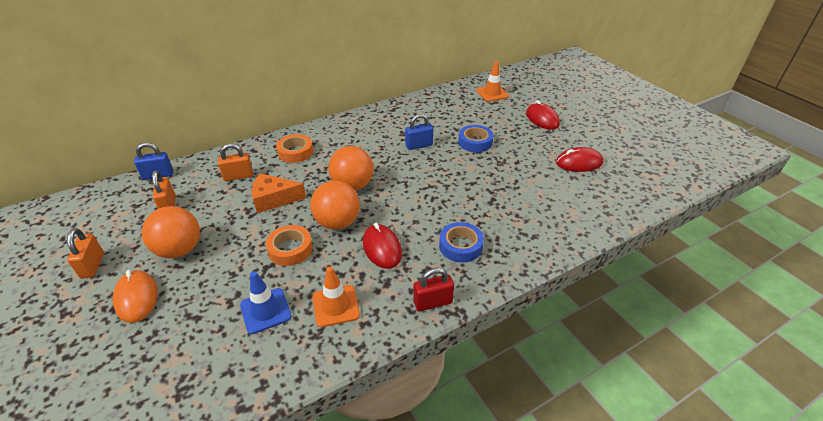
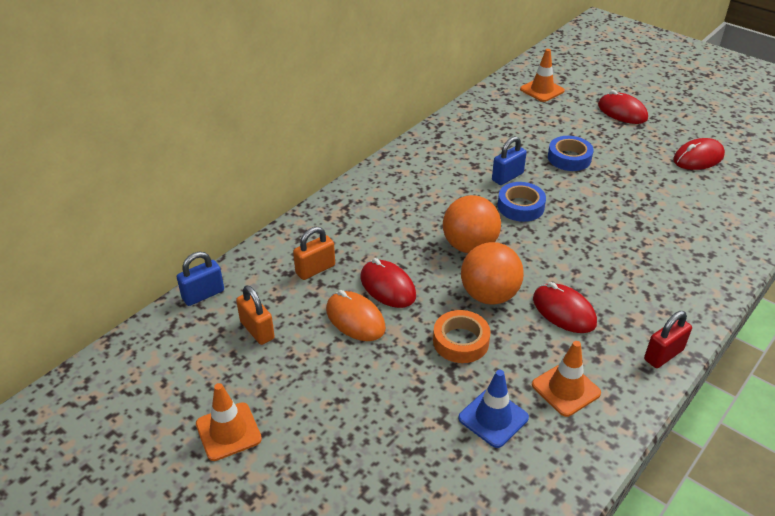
camera: 20 degrees left, 0 degrees up
(92, 265) = (228, 431): orange padlock -> orange traffic cone
(136, 298) = (325, 451): orange mouse -> orange mouse (355, 319)
(179, 250) = (325, 380): orange ball -> none
(274, 199) = (387, 287): orange cheese -> red mouse
(295, 152) = (362, 220): orange tape -> none
(460, 246) = (645, 285): blue tape -> blue tape (520, 206)

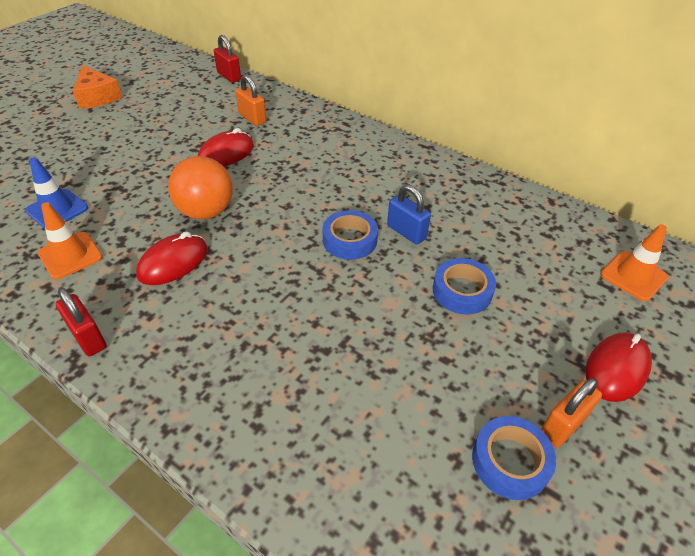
camera: 85 degrees right, 5 degrees up
(203, 295) = (229, 76): blue padlock -> red padlock
(228, 431) = (97, 97): orange traffic cone -> orange cheese
(257, 330) = (187, 99): orange padlock -> orange padlock (563, 425)
(355, 319) = (190, 139): orange mouse -> none
(461, 341) = (149, 193): orange tape -> none
(469, 246) = (280, 201): orange ball -> none
(698, 158) = (510, 461): red mouse -> blue tape

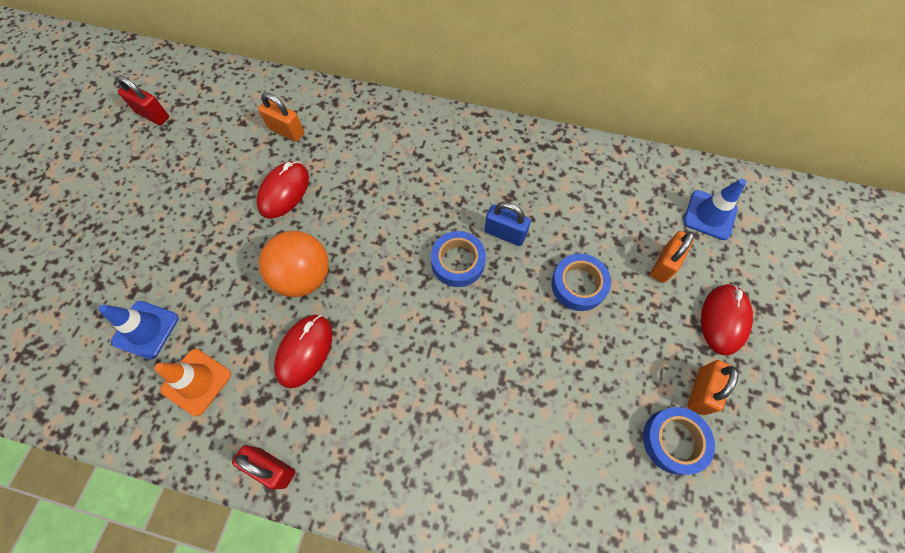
camera: 20 degrees left, 20 degrees up
(97, 97) = (91, 154): orange cheese -> none
(229, 76) = (228, 74): red padlock -> red padlock (152, 115)
(564, 301) = (664, 264): none -> orange padlock
(633, 276) = (710, 215): orange traffic cone -> blue traffic cone

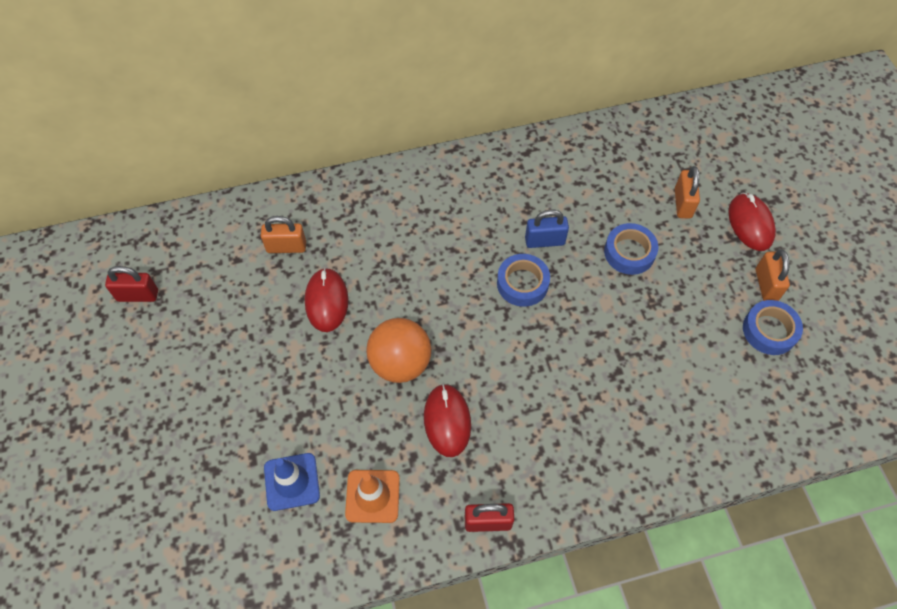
camera: 30 degrees left, 5 degrees down
(710, 215) = (692, 147): blue traffic cone -> none

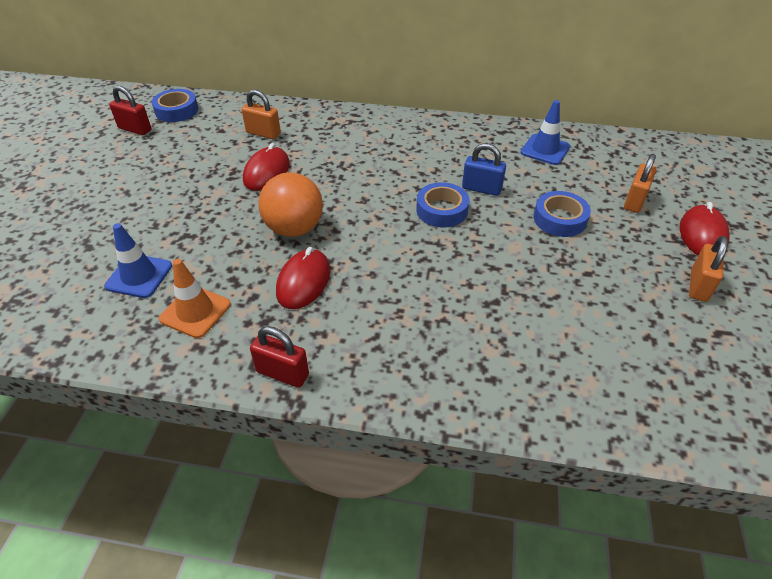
camera: 25 degrees right, 15 degrees down
(578, 164) = (545, 150): none -> blue traffic cone
(769, 330) = (685, 324): blue tape -> blue tape (176, 110)

